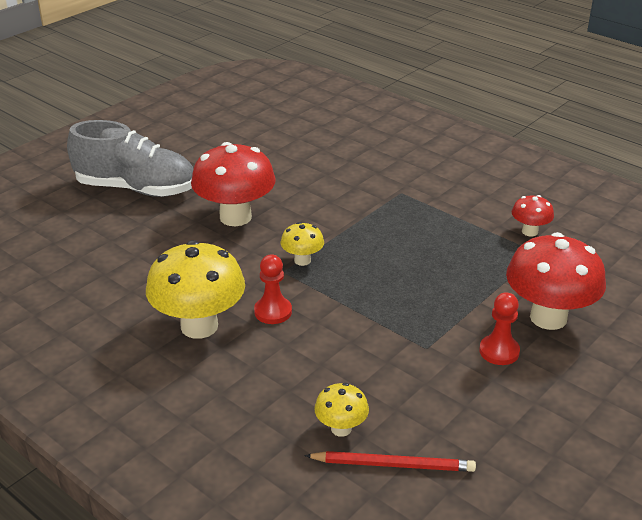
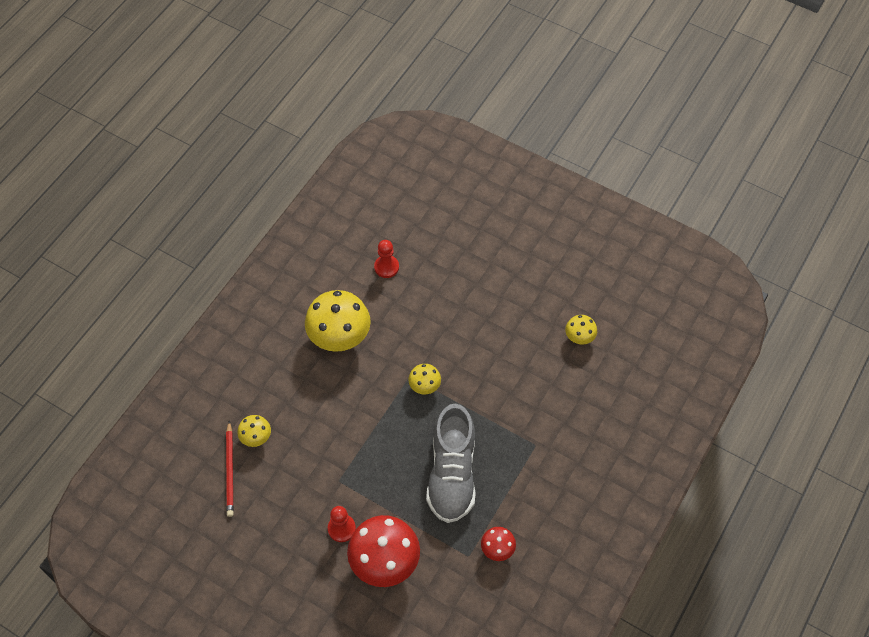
camera: 80 degrees right, 25 degrees up
(136, 189) = (496, 254): grey shoe -> grey shoe (452, 474)
(235, 217) = (472, 330): red mushroom -> none
(273, 312) = (362, 379): red pawn -> red pawn (386, 267)
(275, 151) = (579, 338): none -> yellow mushroom

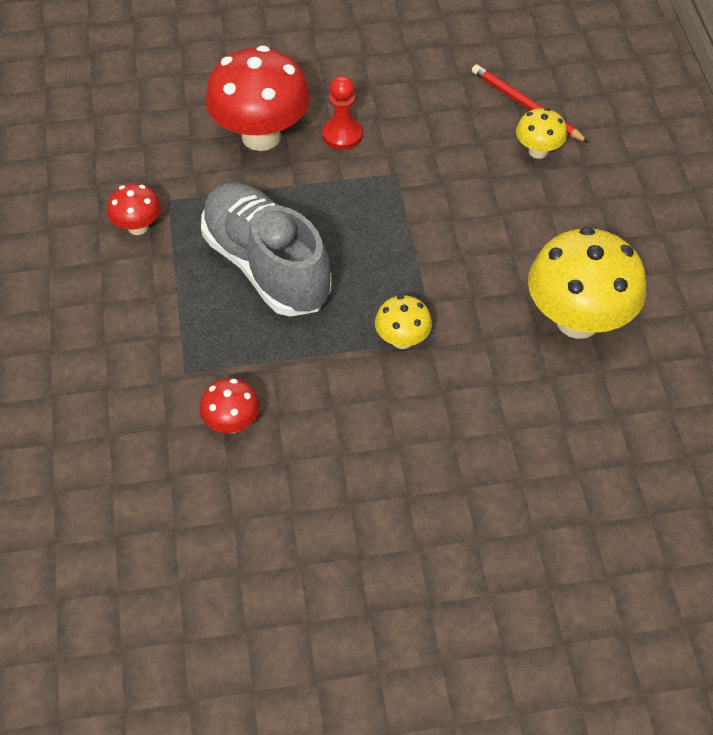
camera: 140 degrees right, 5 degrees down
(386, 267) = (631, 463): red pawn -> none
(533, 403) = (232, 423): none -> red mushroom
(579, 338) = (240, 571): yellow mushroom -> none

